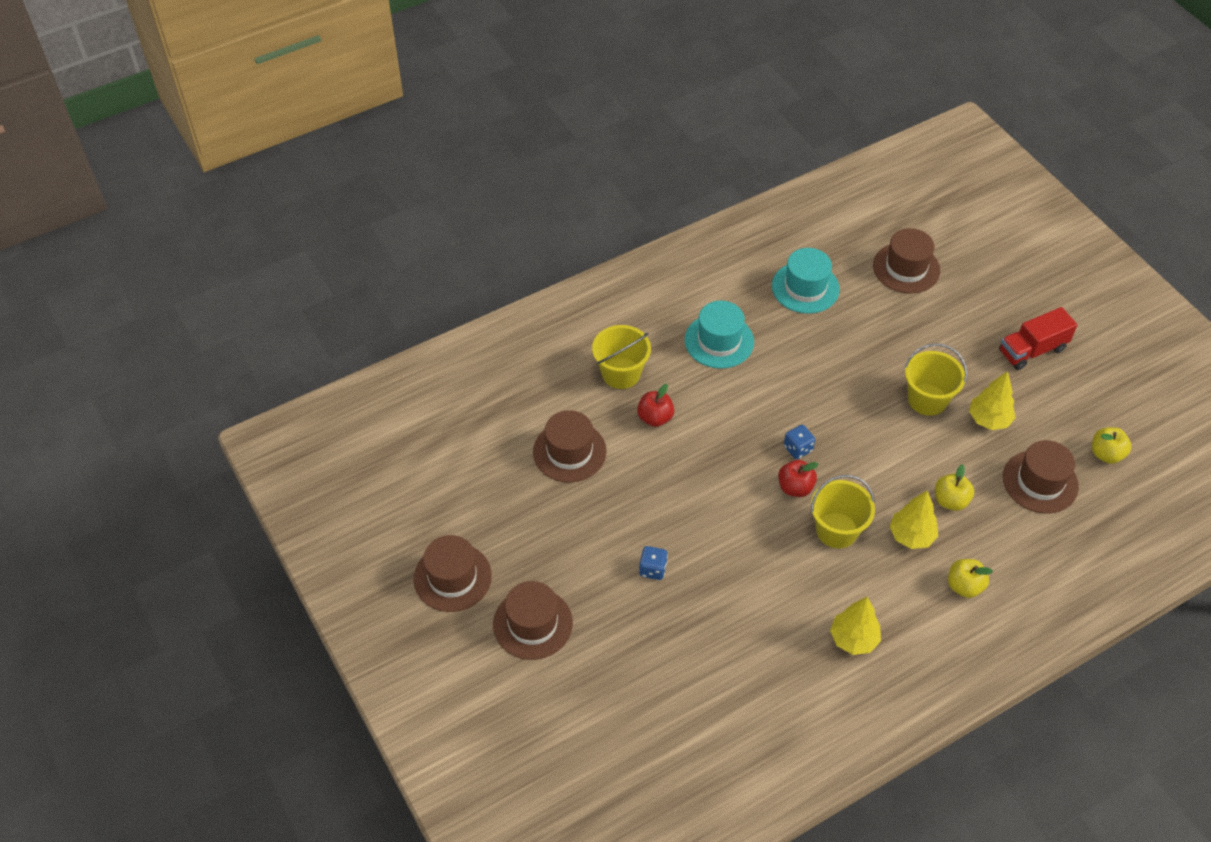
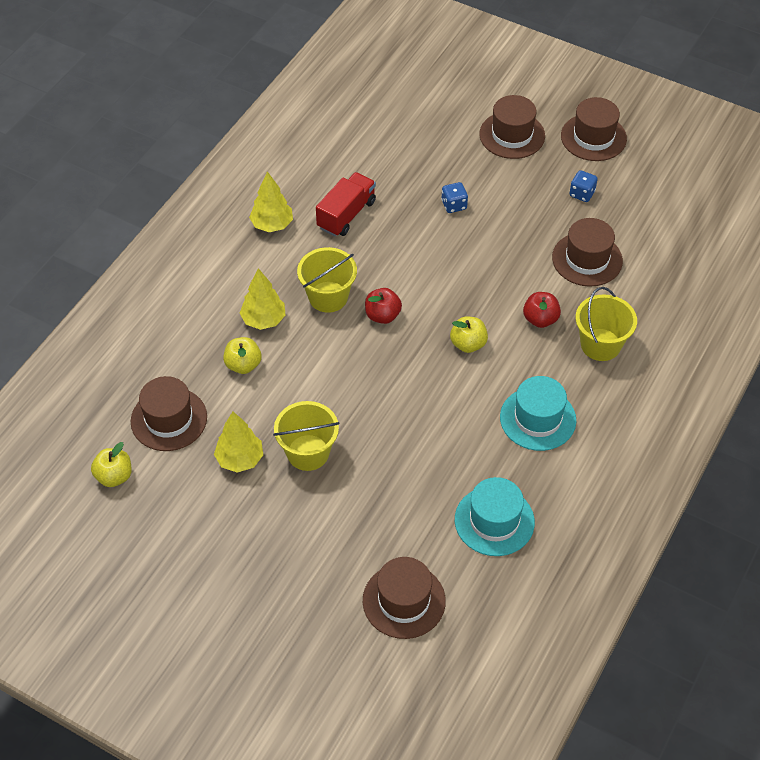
camera: 150 degrees right, 0 degrees up
(798, 448) = (400, 349): blue dice -> blue dice (582, 194)
(964, 586) = (202, 300): yellow apple -> yellow apple (468, 344)
(1032, 350) = (226, 560): red truck -> red truck (346, 214)

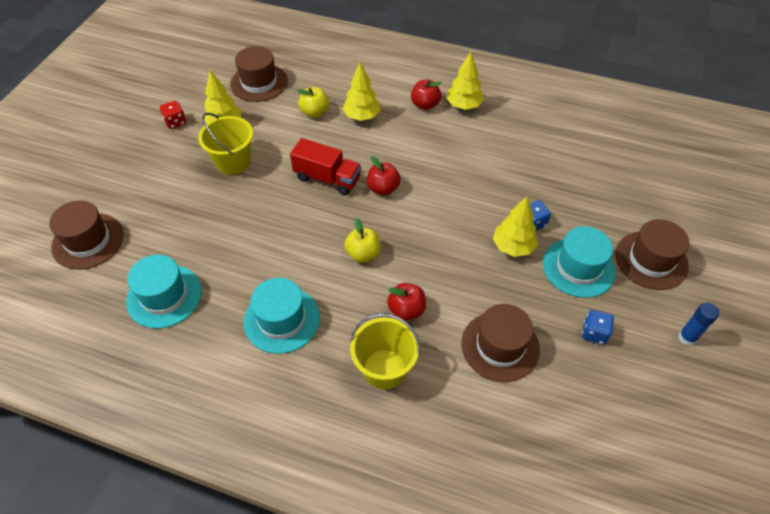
camera: 80 degrees right, 0 degrees up
(114, 476) = (208, 66): yellow apple -> none
(220, 514) = (175, 122): none -> red dice
(260, 258) = (425, 104): none -> red apple
(328, 297) = (395, 150): yellow bucket -> none
(346, 214) = (492, 149): red truck -> red truck (327, 178)
(480, 226) = (513, 247): none -> yellow tree
(511, 186) = (578, 267): none -> turquoise hat
(593, 137) = (687, 337): brown hat -> blue glue stick

